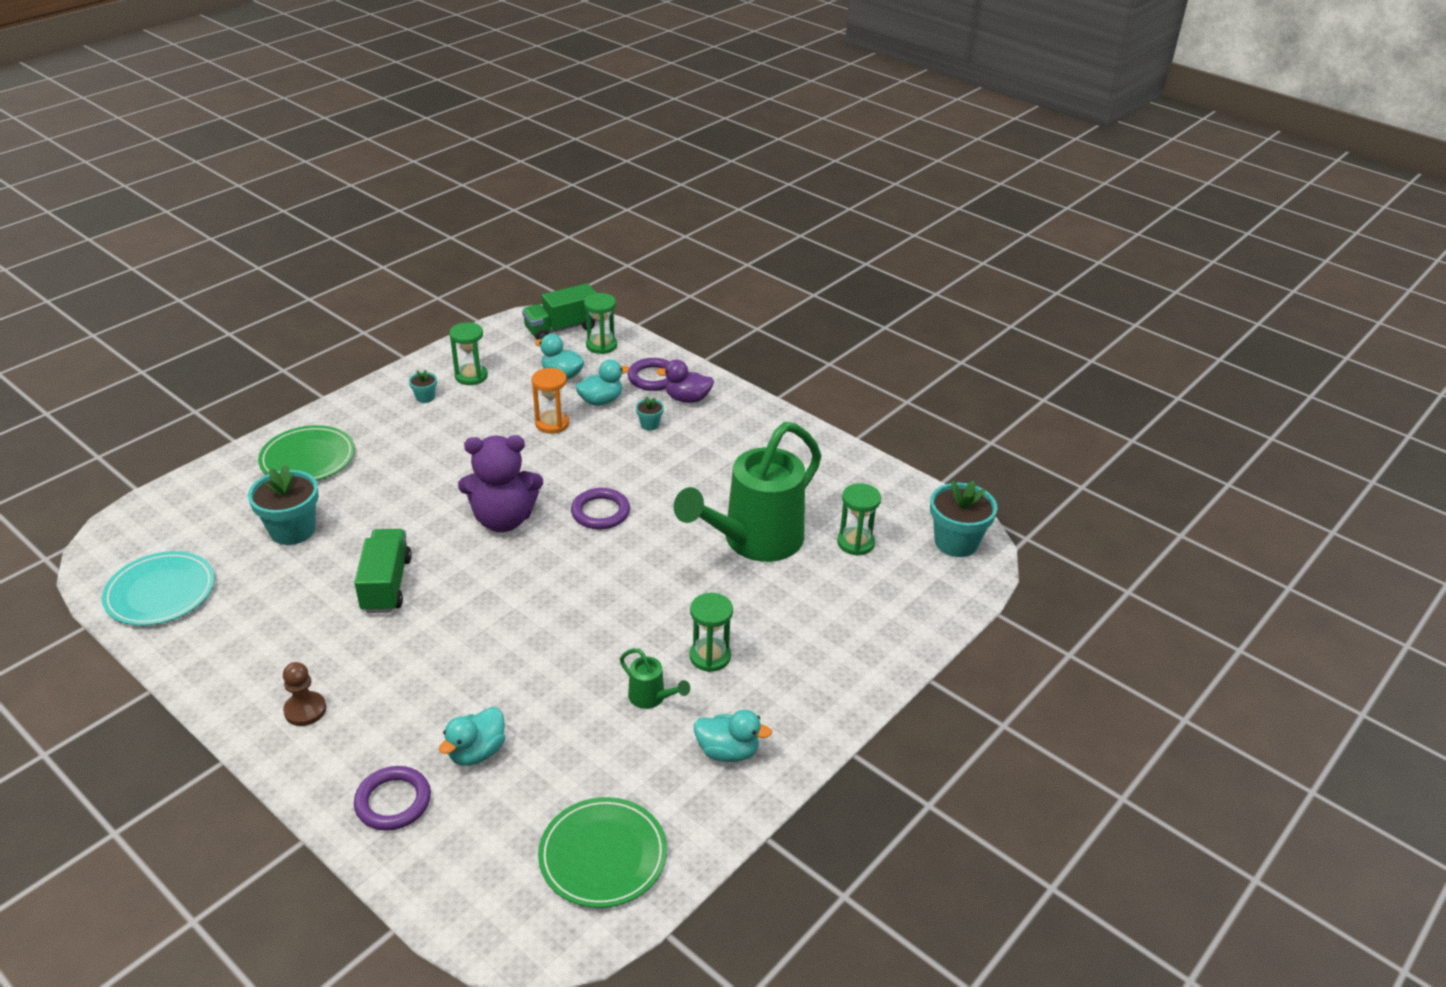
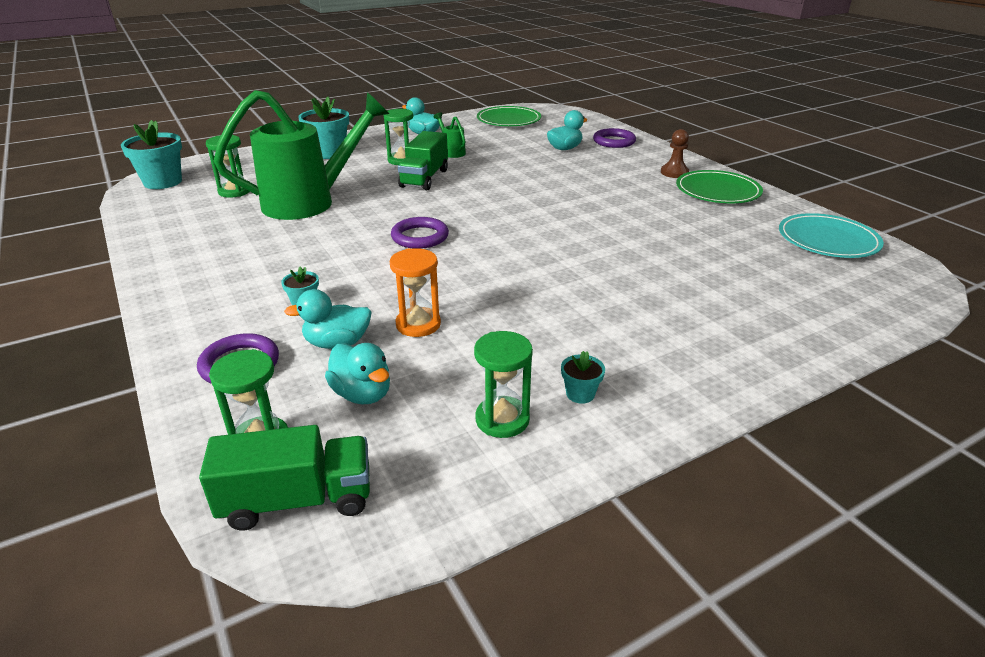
camera: 160 degrees left, 5 degrees down
(292, 530) = (723, 266): turquoise flower pot -> turquoise flower pot (329, 153)
(308, 458) = (734, 333): green plate -> green plate (717, 191)
(386, 585) = (624, 218): green truck -> green truck (424, 178)
(503, 519) = (512, 244): purple teddy bear -> none
(687, 399) = (228, 326): purple duck -> none

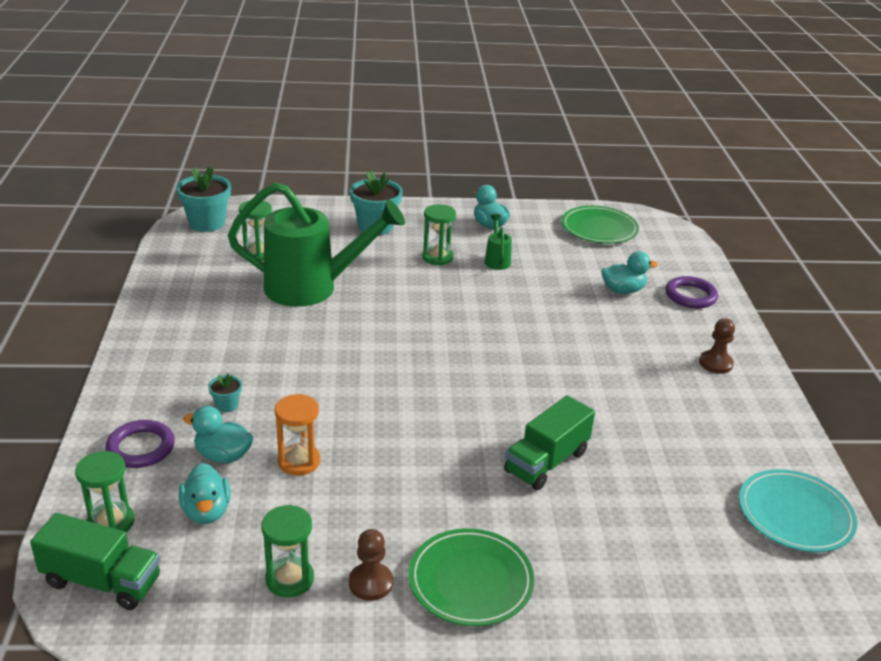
camera: 25 degrees right, 0 degrees up
(420, 237) = (377, 363): purple ring -> none
(424, 178) = (440, 289): green truck -> green truck (546, 462)
(580, 394) = (370, 583): turquoise flower pot -> brown pawn
(717, 191) = (739, 405): green plate -> green plate (470, 580)

